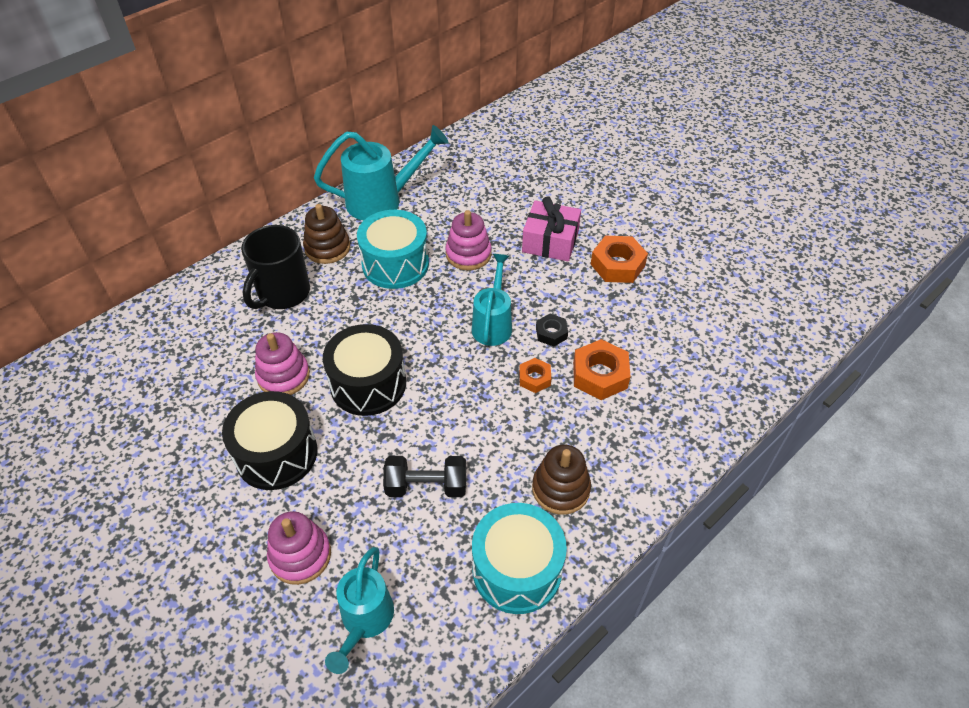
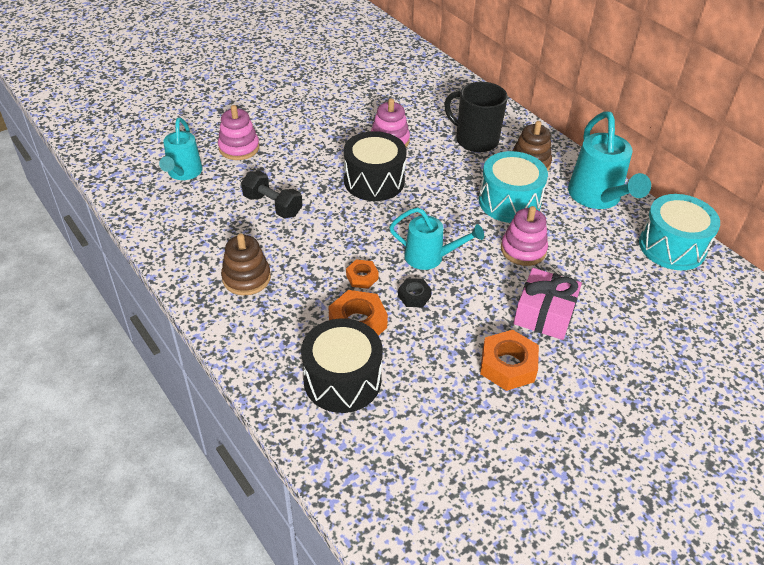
camera: 95 degrees right, 5 degrees down
(276, 454) = (320, 138): black drum -> black drum (342, 380)
(365, 620) = (183, 173): turquoise watering can -> turquoise watering can turned 105 degrees counterclockwise
(426, 486) = (273, 205): black dumbbell -> black dumbbell turned 60 degrees counterclockwise
(517, 570) = (188, 245): turquoise drum -> turquoise drum (672, 247)

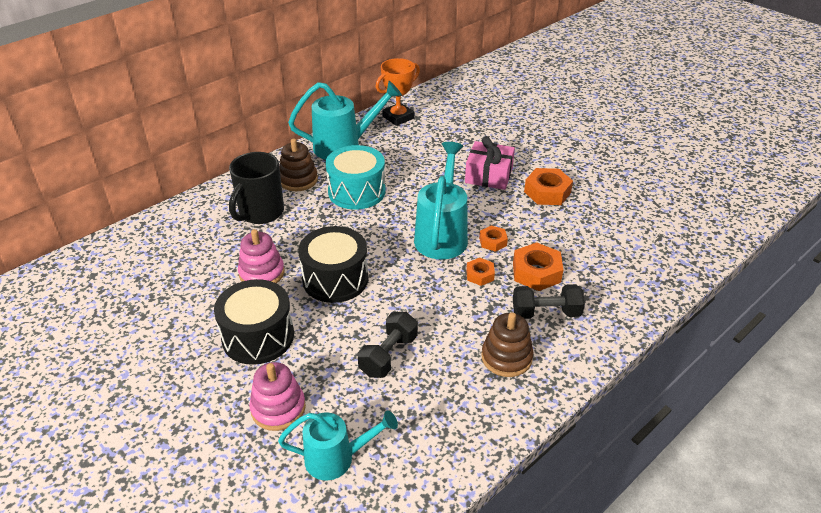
camera: 95 degrees left, 5 degrees down
(295, 318) = (546, 313): none -> black dumbbell
(342, 380) = (600, 275): black drum -> black drum (258, 336)
(414, 296) = (493, 242): black nut -> orange nut
(430, 257) = (442, 235): turquoise watering can -> turquoise watering can, size x1.52
(523, 250) = (419, 184): pink stacking toy -> none
(672, 247) = (398, 117): turquoise drum -> orange trophy

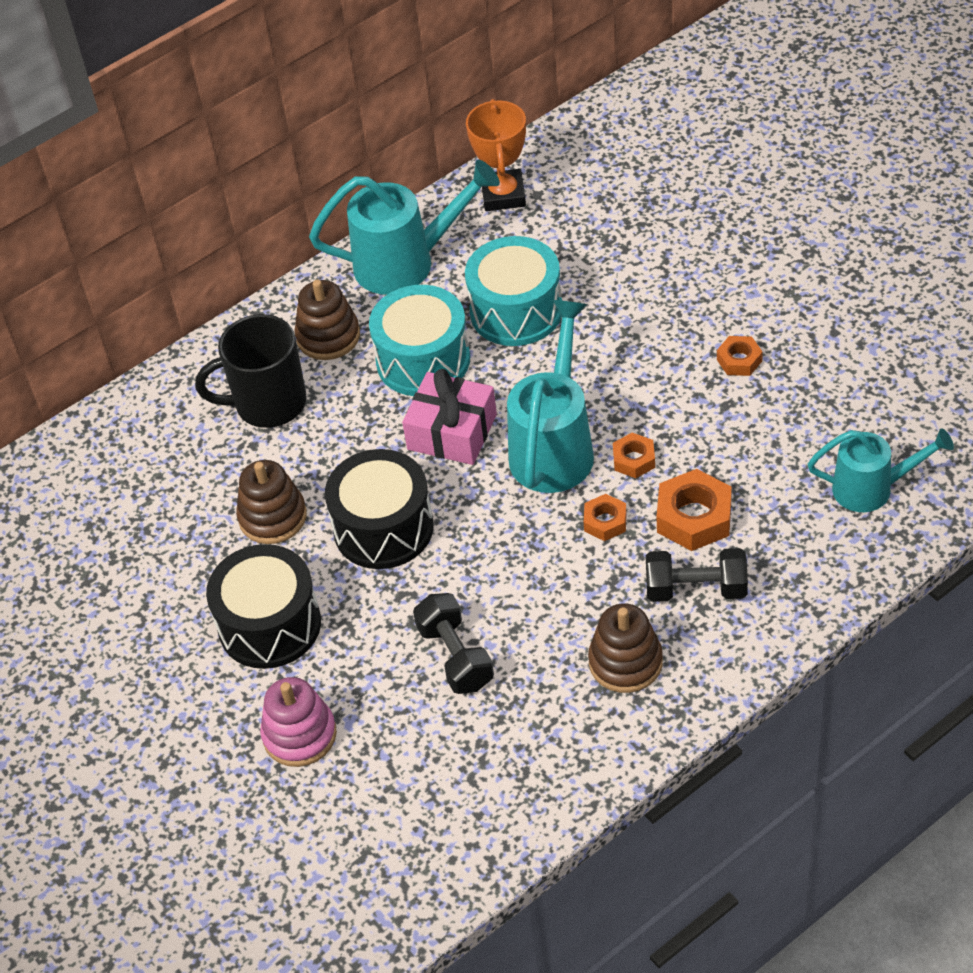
camera: 10 degrees right, 10 degrees up
(260, 213) = (268, 403): black mug -> black mug turned 45 degrees clockwise
(262, 273) = (272, 517): pink stacking toy -> brown stacking toy
(336, 458) = (377, 807): turquoise watering can -> turquoise watering can (871, 489)
(388, 355) = (455, 657): black dumbbell -> black dumbbell turned 60 degrees counterclockwise
(398, 117) = (503, 195): orange trophy -> orange trophy turned 60 degrees counterclockwise
(411, 168) = (516, 311): none -> turquoise drum
(489, 175) = (646, 325): pink gift -> pink gift (452, 432)
(547, 192) = (739, 360): orange nut -> orange nut, size x0.58

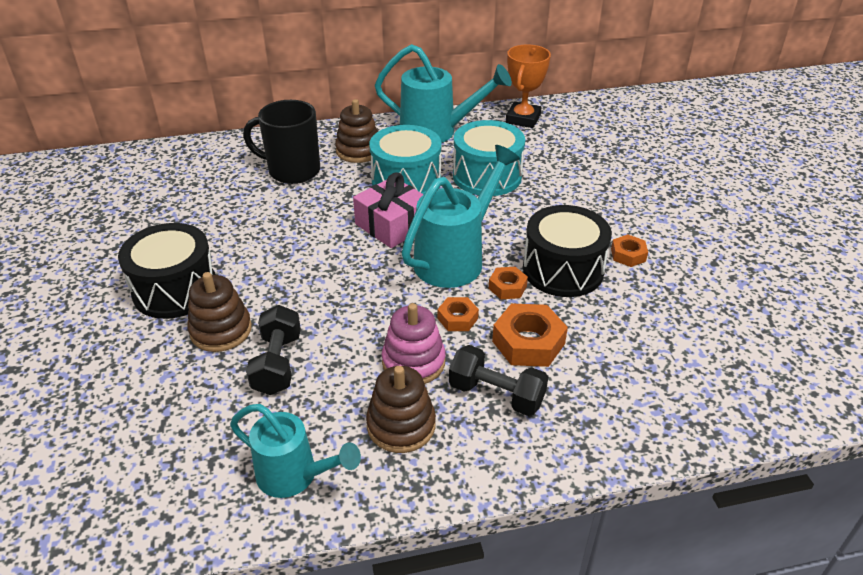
camera: 20 degrees right, 10 degrees down
(272, 517) = (238, 229): brown stacking toy -> brown stacking toy (221, 330)
(299, 735) = (124, 369): pink stacking toy -> pink stacking toy (413, 362)
(383, 528) = (300, 262): black drum -> black drum (563, 270)
(871, 489) = (691, 379): turquoise watering can -> turquoise watering can (294, 476)

